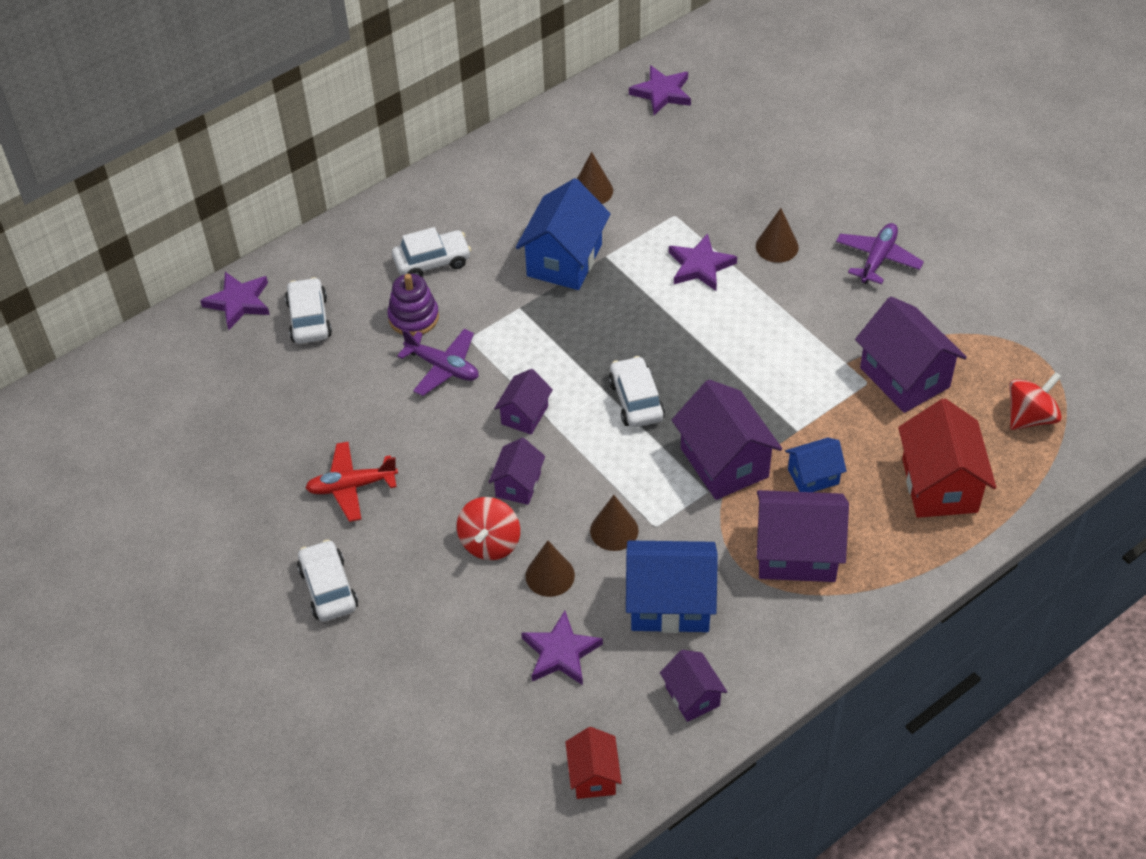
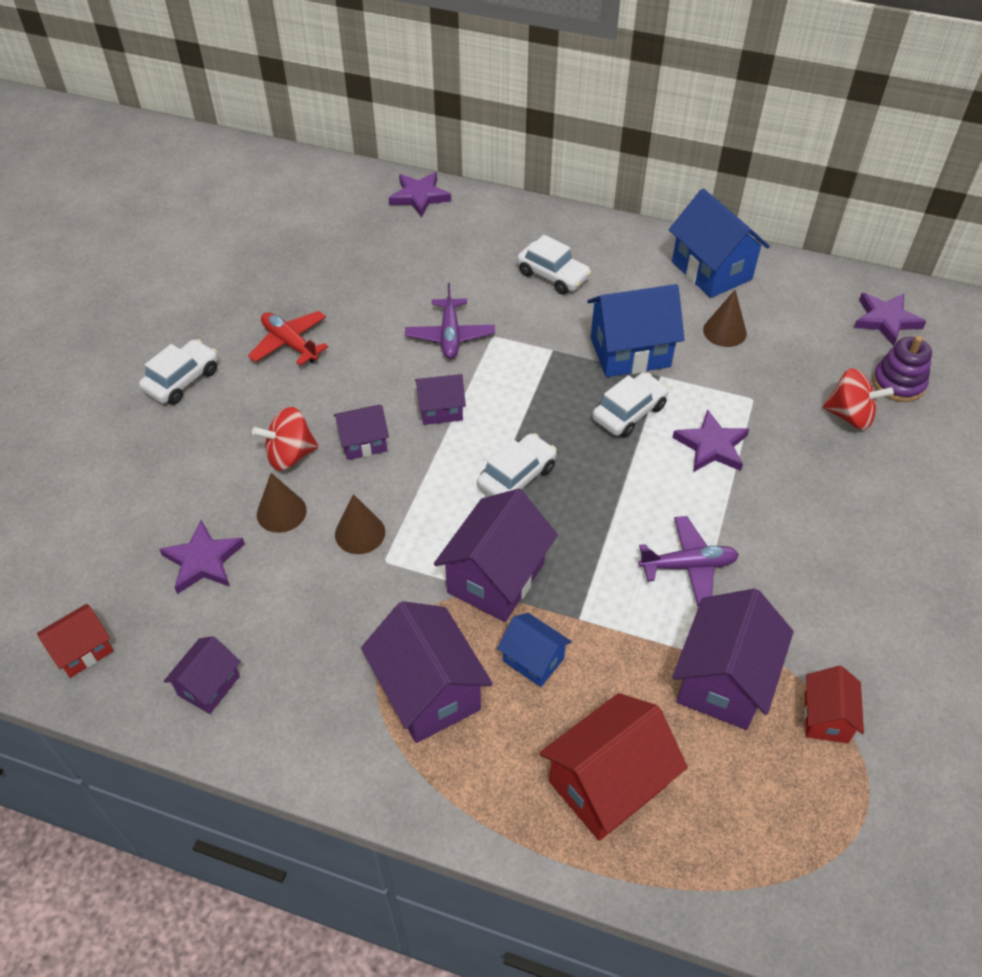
camera: 55 degrees right, 0 degrees up
(309, 319) = (435, 239): white car -> white car (629, 412)
(413, 317) = (486, 293): purple stacking toy -> purple stacking toy (898, 383)
(670, 604) = (304, 616): blue house -> blue house (711, 270)
(777, 246) = (790, 491): brown cone -> none
(877, 259) = (855, 581): purple plane -> purple plane (688, 566)
(968, 340) = (826, 717): none -> red house
(1030, 417) = (773, 833): red spinning top -> red spinning top (850, 415)

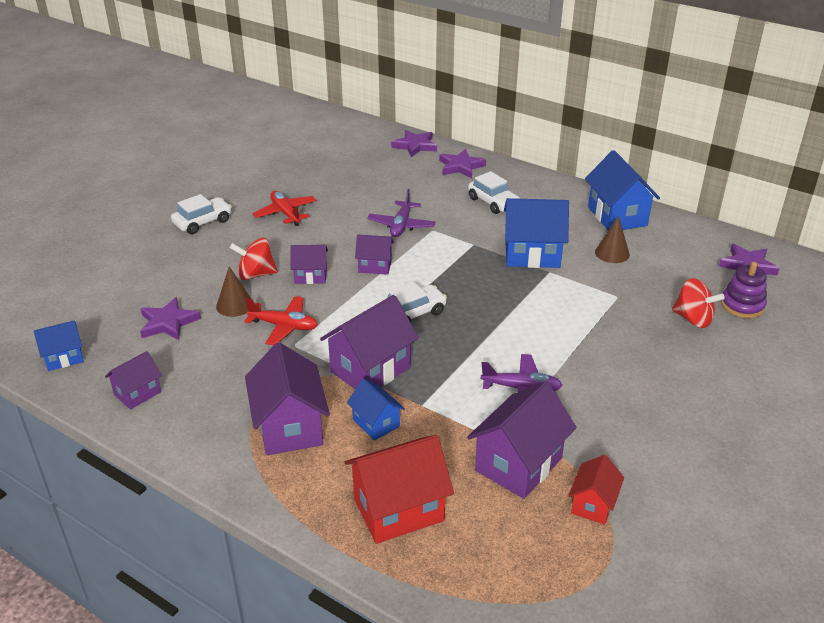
camera: 15 degrees right, 15 degrees down
(83, 651) = (64, 358): red house -> blue house
(360, 533) = (284, 326): brown cone -> red plane
(629, 412) = (516, 289): white car -> none
(711, 446) = (572, 319): purple star -> purple star (461, 166)

